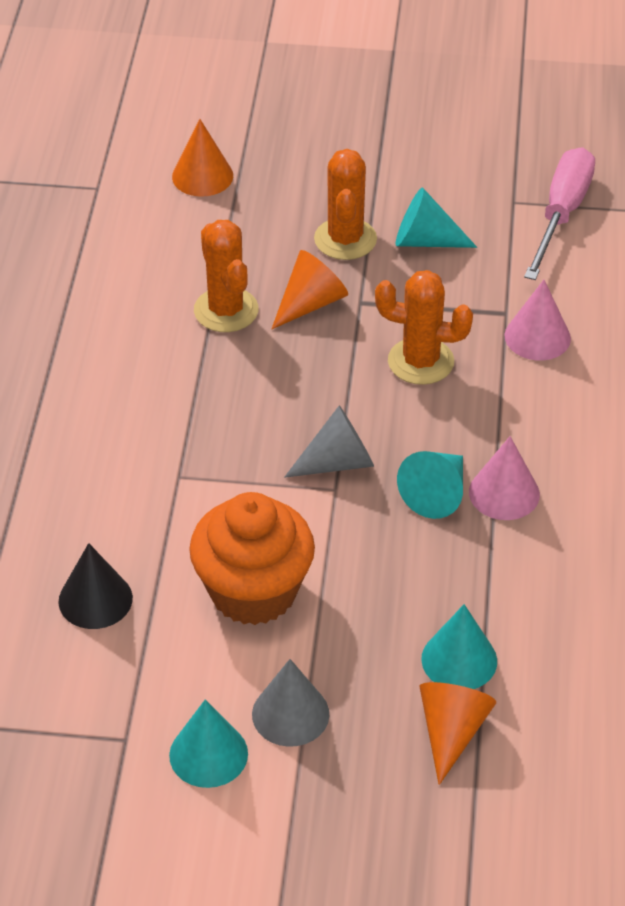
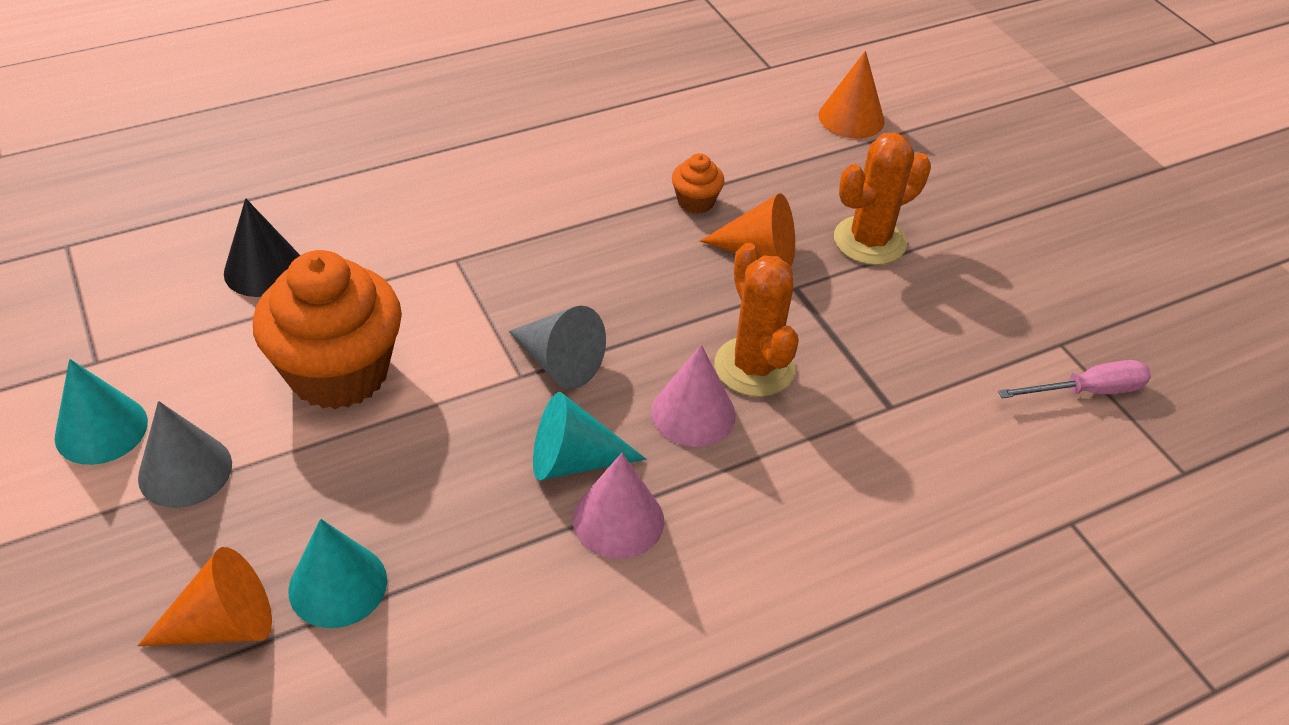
camera: 55 degrees right, 0 degrees up
(226, 310) = (695, 202): orange cactus -> orange cupcake
(425, 241) = (929, 299): turquoise cone -> none
(537, 337) = (880, 449): pink cone -> pink cone (693, 413)
(561, 214) = (1087, 391): pink screwdriver -> pink screwdriver, size x0.62

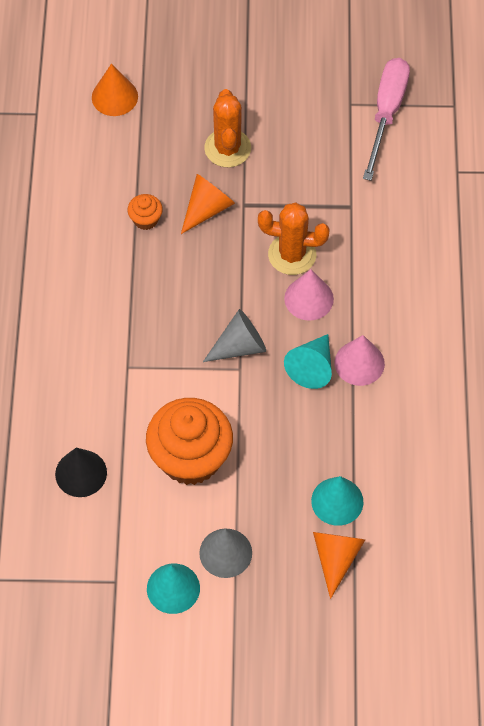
camera: 60 degrees left, 15 degrees up
(1087, 391) = (386, 113): pink screwdriver -> pink screwdriver, size x1.60

